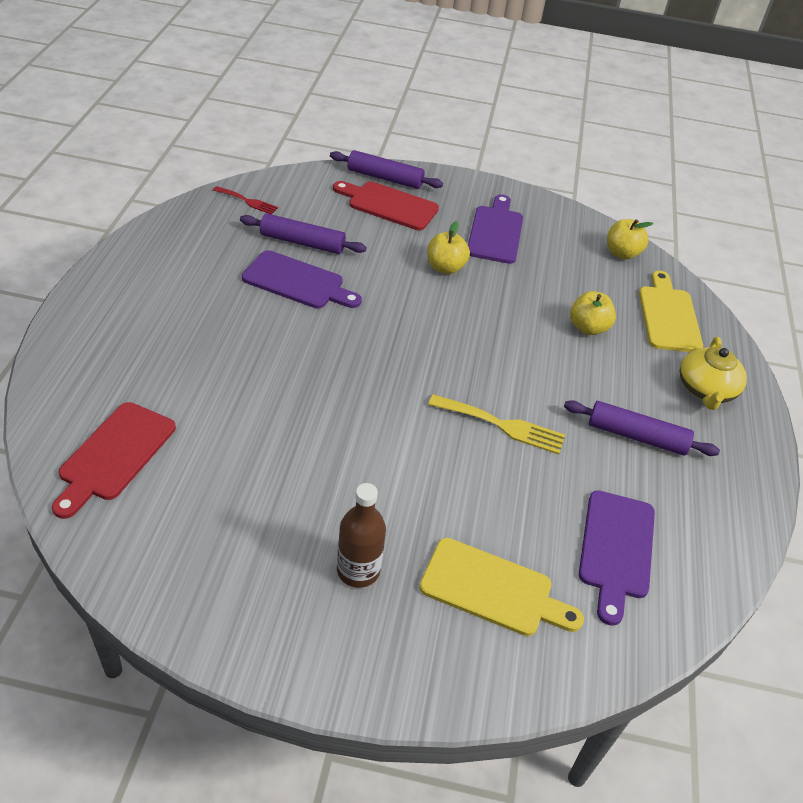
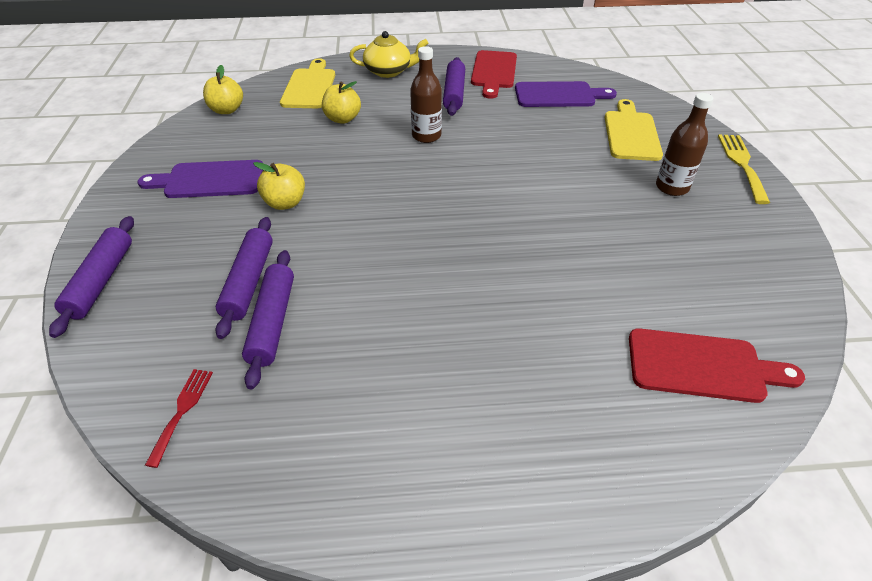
camera: 100 degrees left, 0 degrees up
(297, 282) = (354, 305): purple cutting board -> none
(351, 237) = (249, 281): none -> purple rolling pin
(389, 205) = (169, 264): red cutting board -> red cutting board (494, 72)
(502, 425) = (483, 146): yellow fork -> yellow fork (742, 164)
(536, 383) = (426, 136): none -> brown bottle
(668, 316) = (309, 87): yellow cutting board -> yellow cutting board turned 105 degrees clockwise

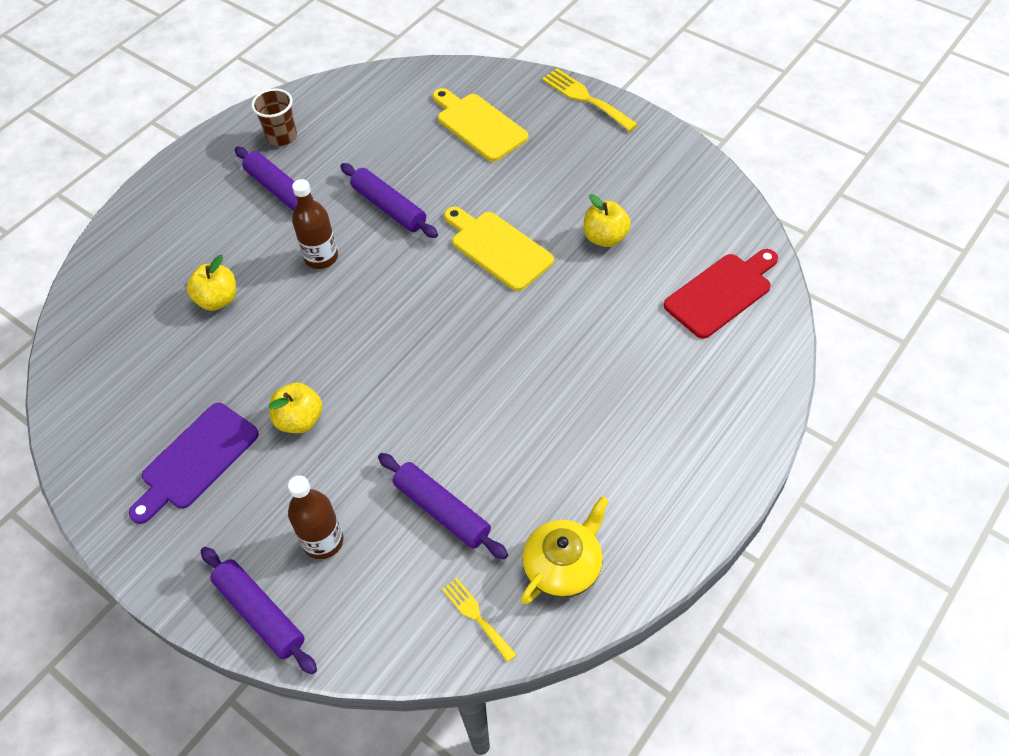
camera: 45 degrees left, 10 degrees up
(182, 411) = (476, 616): red fork -> yellow fork
(227, 110) = (82, 383): yellow apple -> yellow apple (605, 237)
(249, 281) = (377, 502): purple rolling pin -> purple rolling pin (389, 207)
(309, 87) = (124, 290): yellow cutting board -> yellow cutting board (498, 248)
(389, 71) = (178, 210): yellow teapot -> yellow teapot (563, 565)
(494, 72) = (281, 136): red cutting board -> brown cup
(558, 95) = (374, 124): purple cutting board -> none
(672, 187) = (563, 160): brown bottle -> brown bottle (323, 541)

